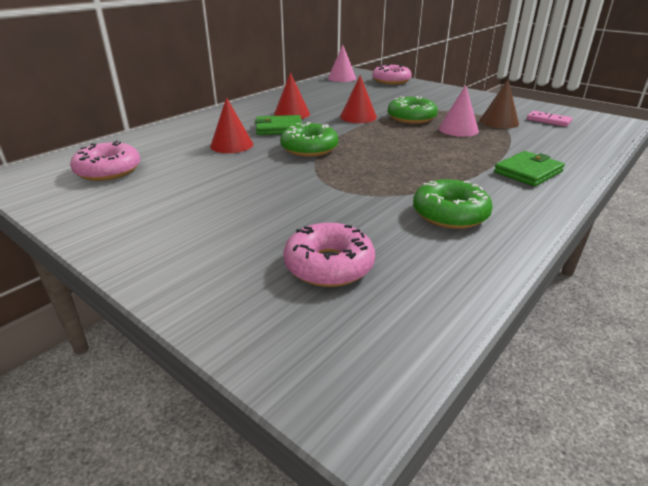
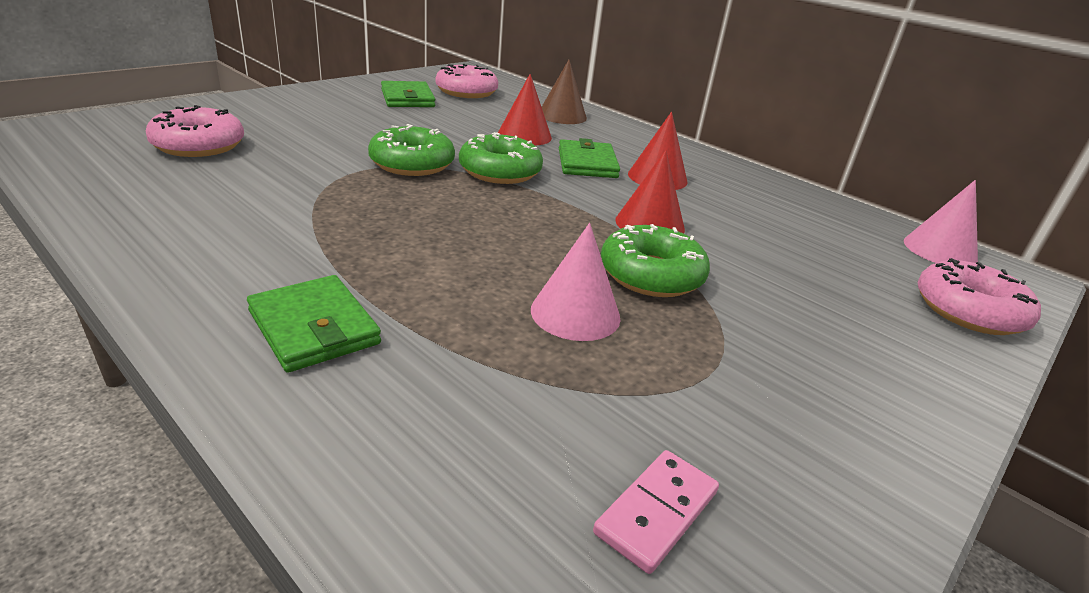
camera: 90 degrees right, 0 degrees up
(138, 193) = (407, 98): none -> green wallet
(450, 214) = (232, 218): green donut -> green donut (412, 164)
(499, 122) = (634, 393): brown cone -> brown cone (562, 116)

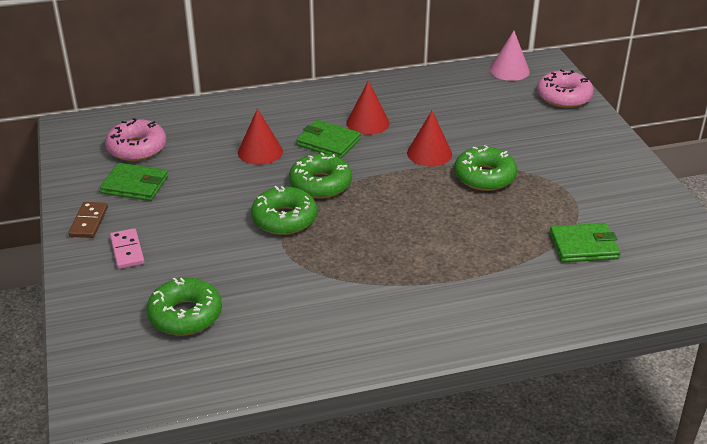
camera: 55 degrees left, 5 degrees up
(199, 145) = (185, 315): pink donut -> green donut
(314, 327) = (480, 302): green wallet -> green wallet (583, 246)
(334, 92) = (88, 222): none -> brown domino
(562, 116) = (228, 119): brown cone -> none
(575, 313) = (508, 215): pink cone -> none
(656, 512) = (641, 244): pink domino -> pink domino (127, 251)

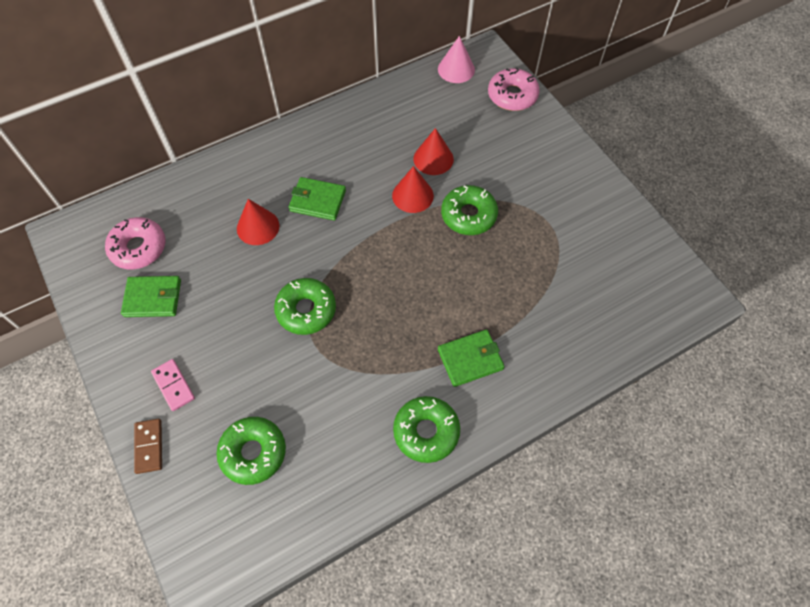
camera: 15 degrees left, 25 degrees up
(88, 222) = (124, 357): brown domino -> brown domino (149, 446)
(320, 184) = (326, 257): green donut -> green donut (426, 432)
(367, 123) = (346, 166): red cone -> red cone (433, 159)
(583, 246) = (572, 283): green wallet -> green wallet (470, 359)

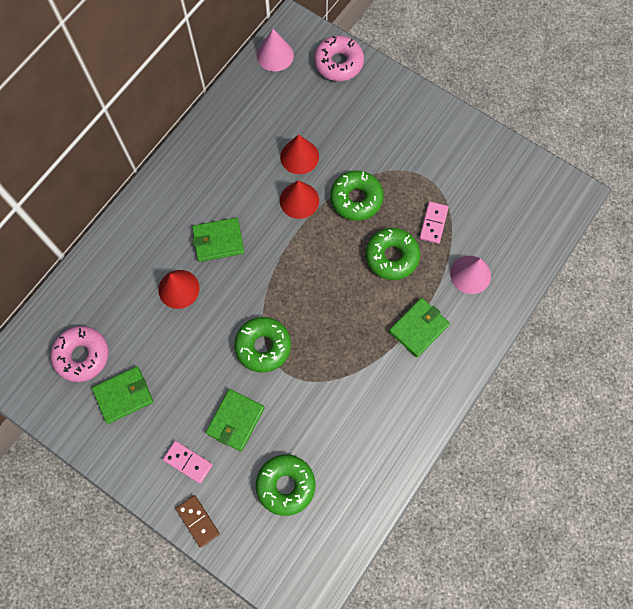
camera: 25 degrees left, 10 degrees up
(241, 367) = (235, 420): none -> green wallet
(426, 432) = (413, 404): green donut -> green donut (391, 256)
(535, 267) = (433, 223): none -> pink domino
(551, 330) = (470, 274): none -> pink cone

